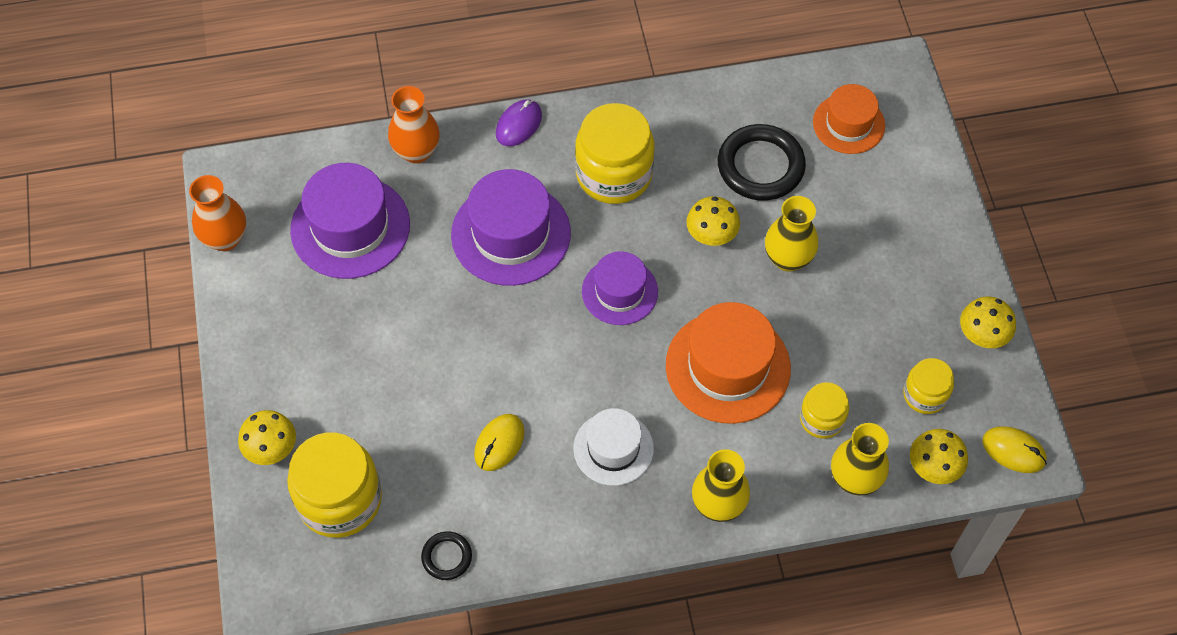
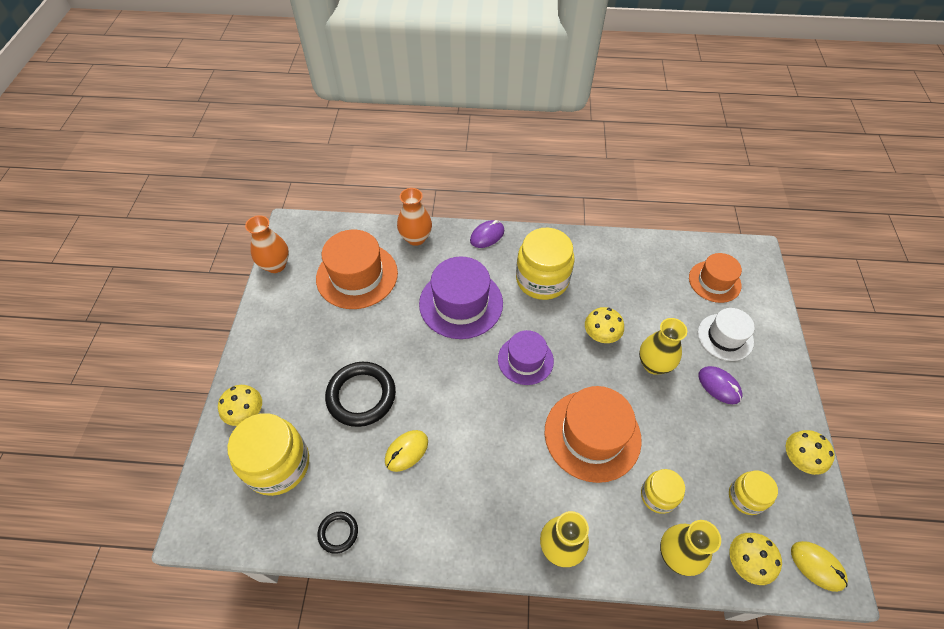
camera: 15 degrees right, 5 degrees down
(350, 227) = (357, 275): purple hat -> orange hat
(613, 448) = (490, 477): white hat -> white hat (725, 337)
(760, 166) = (646, 296): black ring -> black ring (361, 396)
(875, 267) = (719, 386): none -> purple mouse

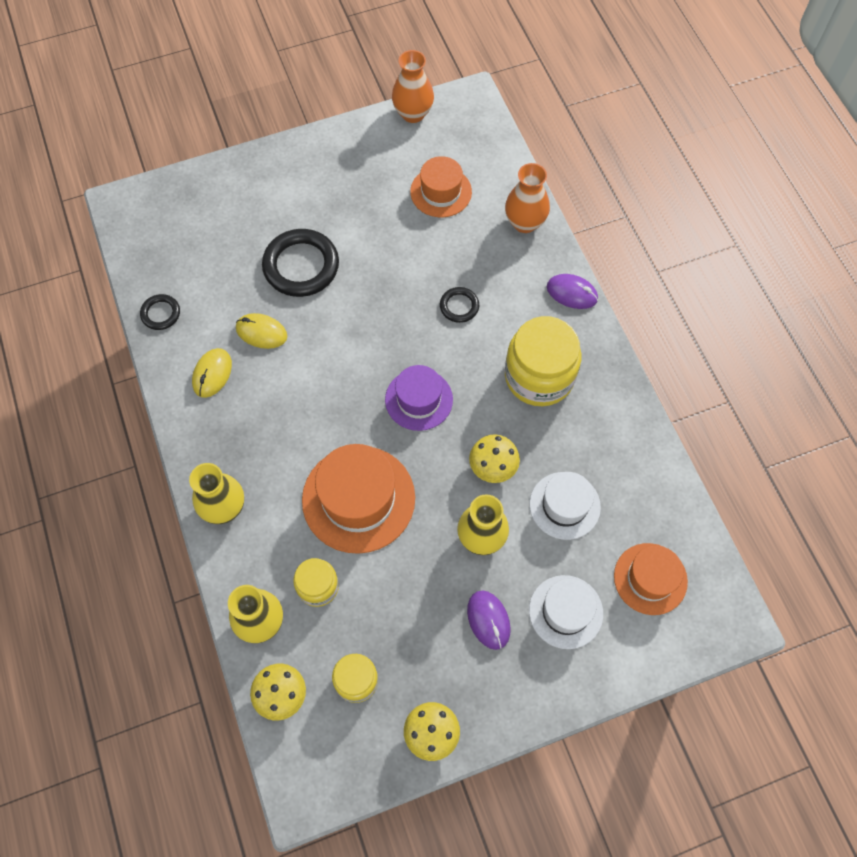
camera: 65 degrees right, 10 degrees up
(246, 413) = (238, 182): yellow mushroom -> none
(278, 464) = (201, 234): yellow jar -> none
(357, 275) = (441, 192): orange hat -> orange hat, size x0.63
(461, 303) = (459, 306): purple hat -> black ring
(646, 305) = (564, 505): none -> white hat
(719, 386) = (488, 620): purple mouse -> purple mouse turned 45 degrees counterclockwise
(817, 566) = (308, 773): yellow mouse -> yellow mouse (212, 374)

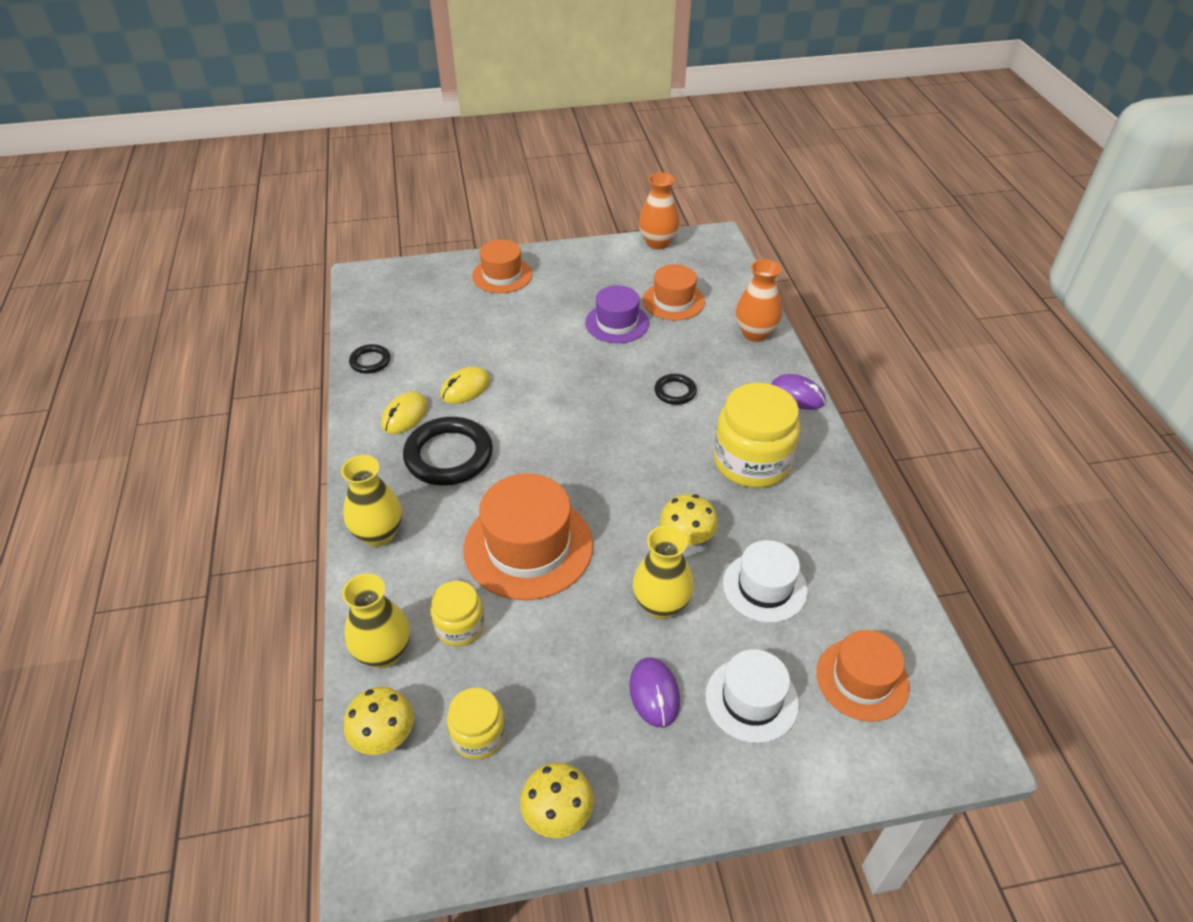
camera: 10 degrees right, 20 degrees down
(261, 332) = (465, 388): yellow mouse -> yellow mouse turned 75 degrees counterclockwise
(264, 181) = (502, 275): none -> orange hat
(301, 266) = (520, 341): black ring -> black ring (449, 456)
(419, 399) = (615, 465): purple hat -> purple hat (617, 323)

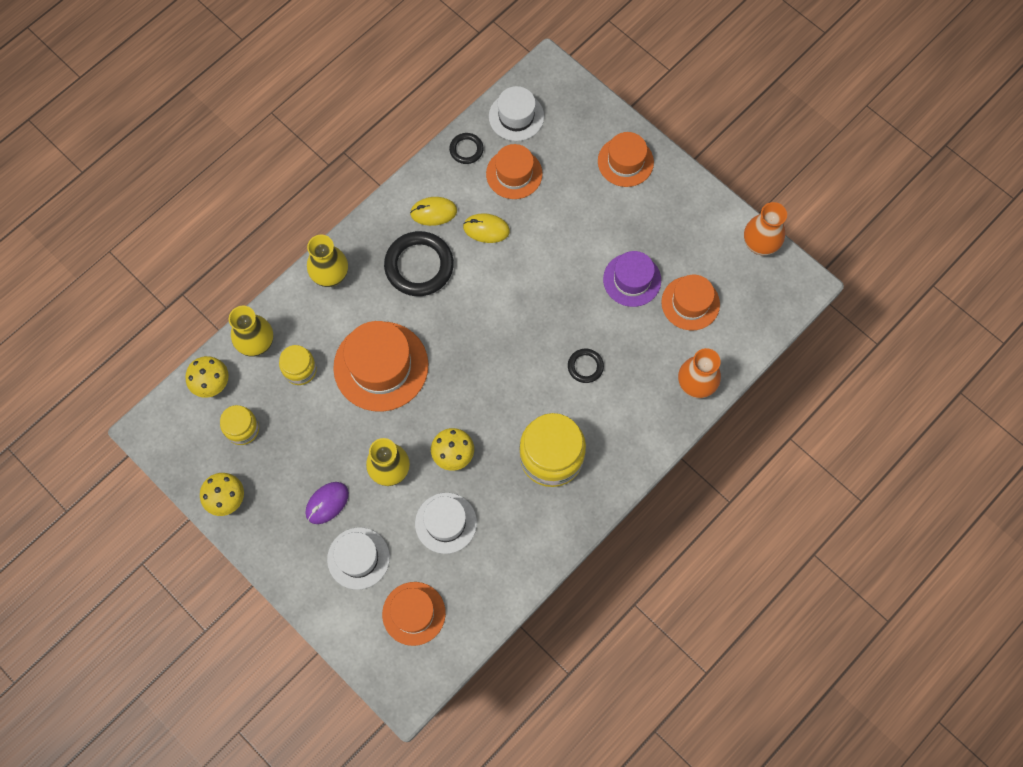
camera: 55 degrees right, 25 degrees up
(380, 315) = (516, 116): none -> white hat
(432, 343) = (514, 174): none -> orange hat
(797, 395) = (645, 452): purple mouse -> none

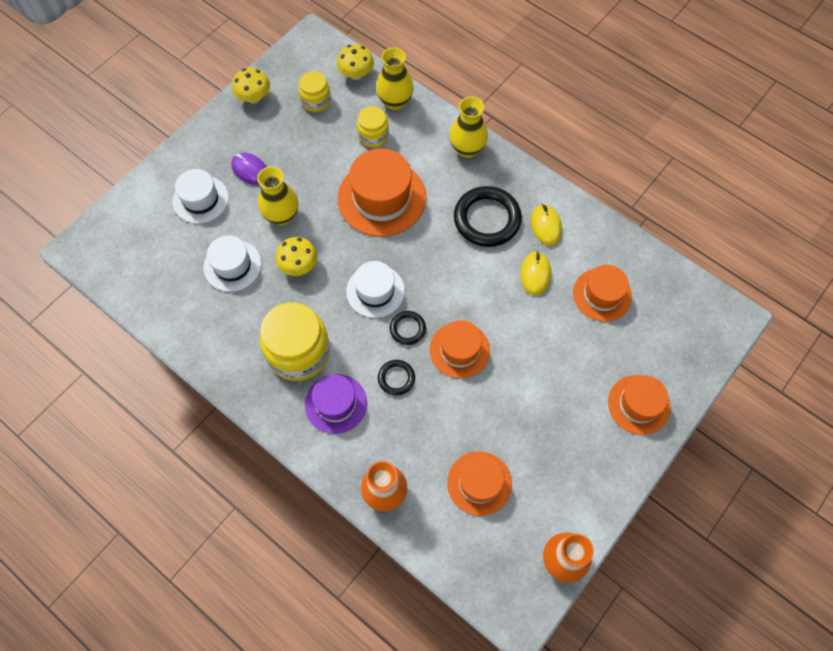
camera: 85 degrees right, 5 degrees down
(414, 613) = (149, 247): orange hat -> orange hat (459, 350)
(466, 150) = (620, 248): black ring -> black ring (407, 329)
(516, 116) = (669, 291): white hat -> white hat (375, 291)
(632, 280) = (499, 419): purple hat -> purple hat (336, 403)

